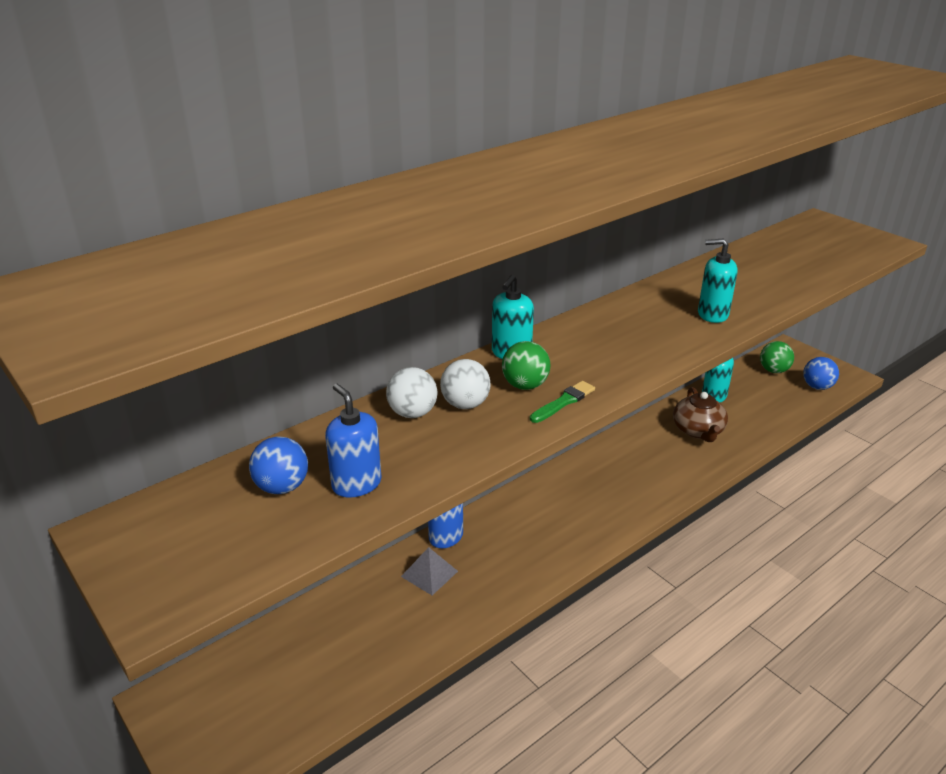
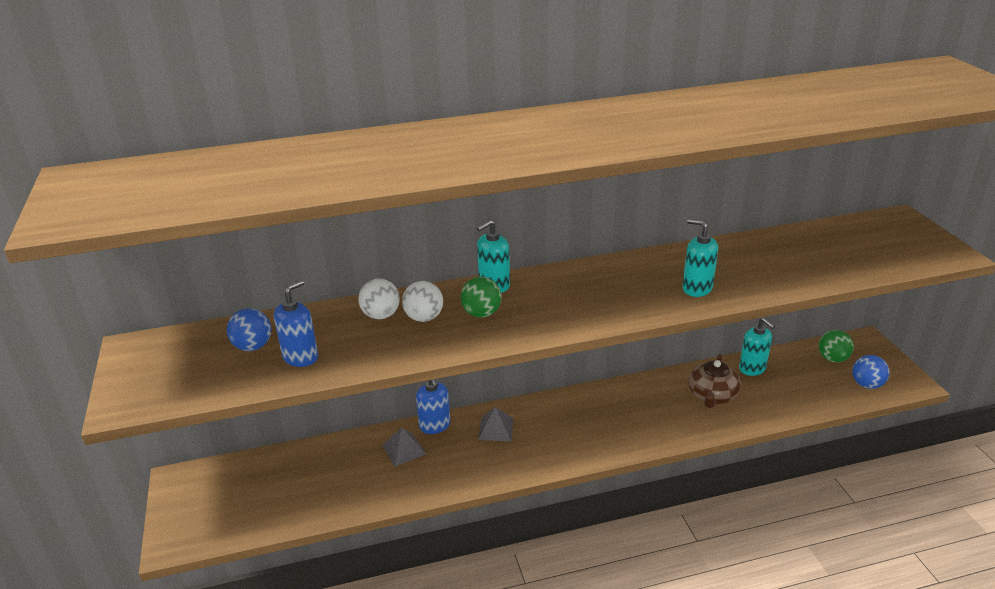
camera: 25 degrees right, 0 degrees up
(356, 484) = (301, 357): blue soap dispenser -> blue soap dispenser turned 45 degrees clockwise
(514, 521) = (495, 429): none -> grey pyramid
(563, 402) = (499, 334): green brush -> none

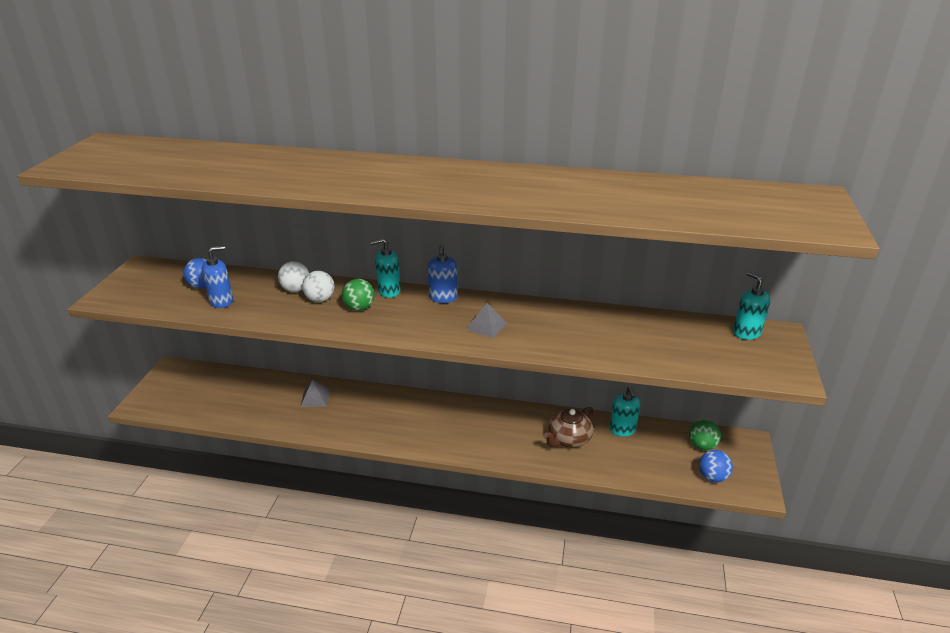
camera: 25 degrees right, 0 degrees up
(435, 426) = (348, 389): blue soap dispenser -> blue soap dispenser (443, 298)
(495, 429) = (386, 406): grey pyramid -> grey pyramid (486, 326)
(696, 288) = (532, 337): turquoise soap dispenser -> turquoise soap dispenser (746, 333)

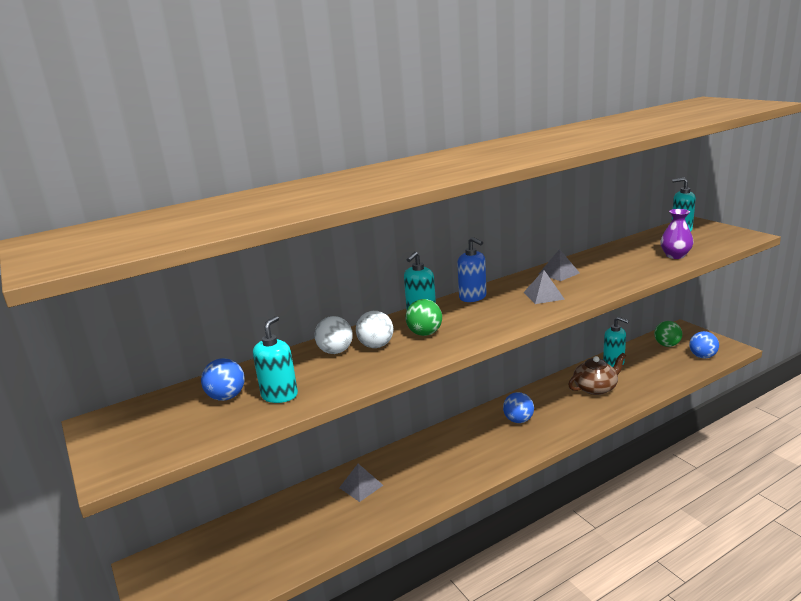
camera: 40 degrees left, 10 degrees down
(221, 301) = (279, 395): blue soap dispenser -> turquoise soap dispenser
(471, 423) = (518, 420): none -> blue ball
(541, 313) = (559, 273): none -> grey pyramid
(568, 439) = (595, 388): brown teapot -> brown teapot turned 120 degrees counterclockwise
(669, 354) = (675, 256): none -> purple vase

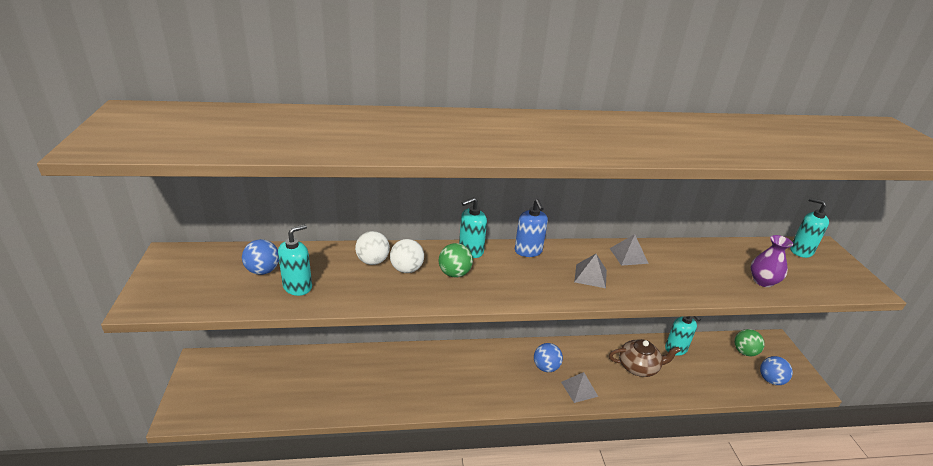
camera: 20 degrees right, 10 degrees up
(361, 486) = (380, 368): grey pyramid -> grey pyramid (579, 389)

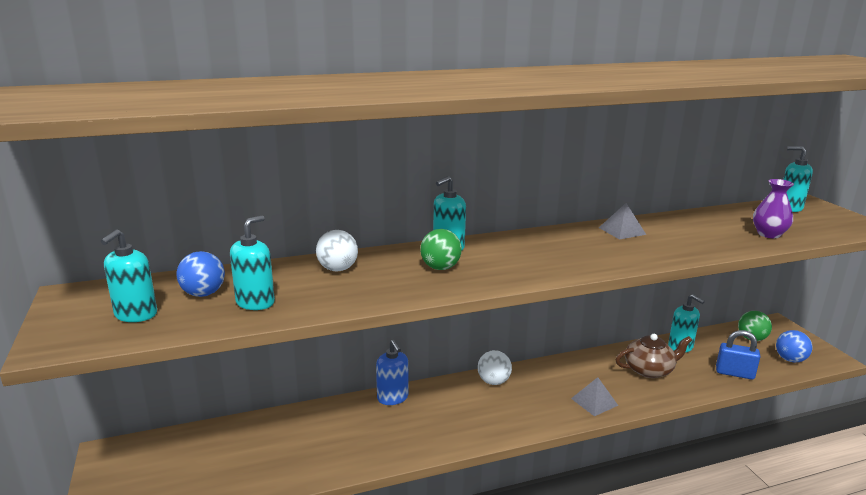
camera: 10 degrees left, 10 degrees down
(208, 284) = (135, 314): none -> turquoise soap dispenser
(407, 269) = (382, 271): white ball -> white ball (493, 381)
(528, 251) = (513, 240): blue soap dispenser -> blue soap dispenser (392, 398)
(546, 367) = (548, 387): blue ball -> none
(590, 276) = (592, 251): grey pyramid -> none
(713, 384) = (734, 373): none -> blue padlock

